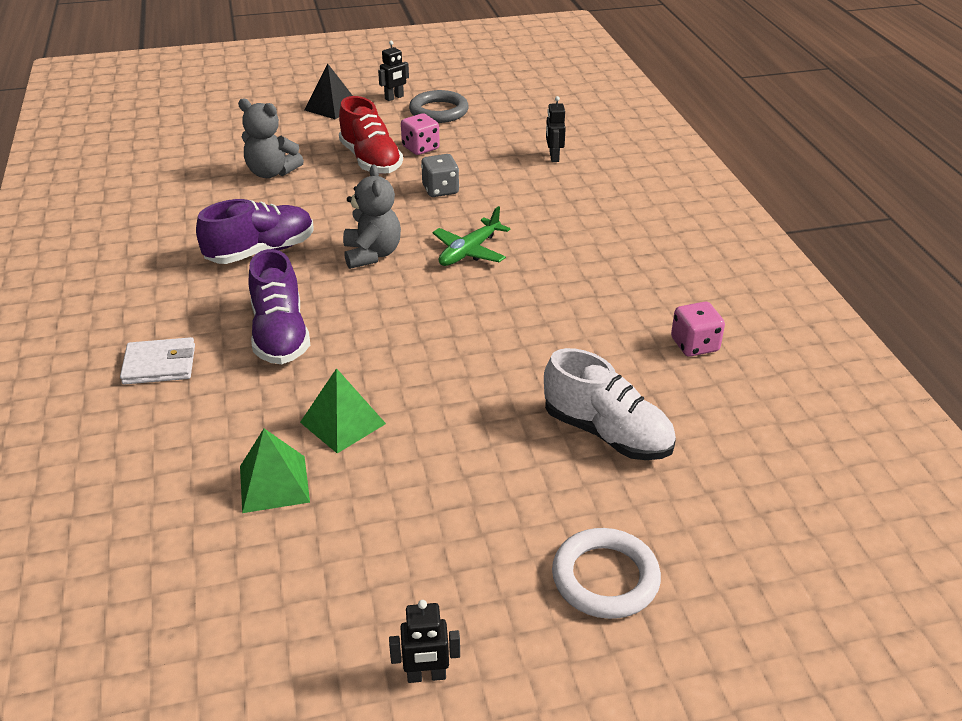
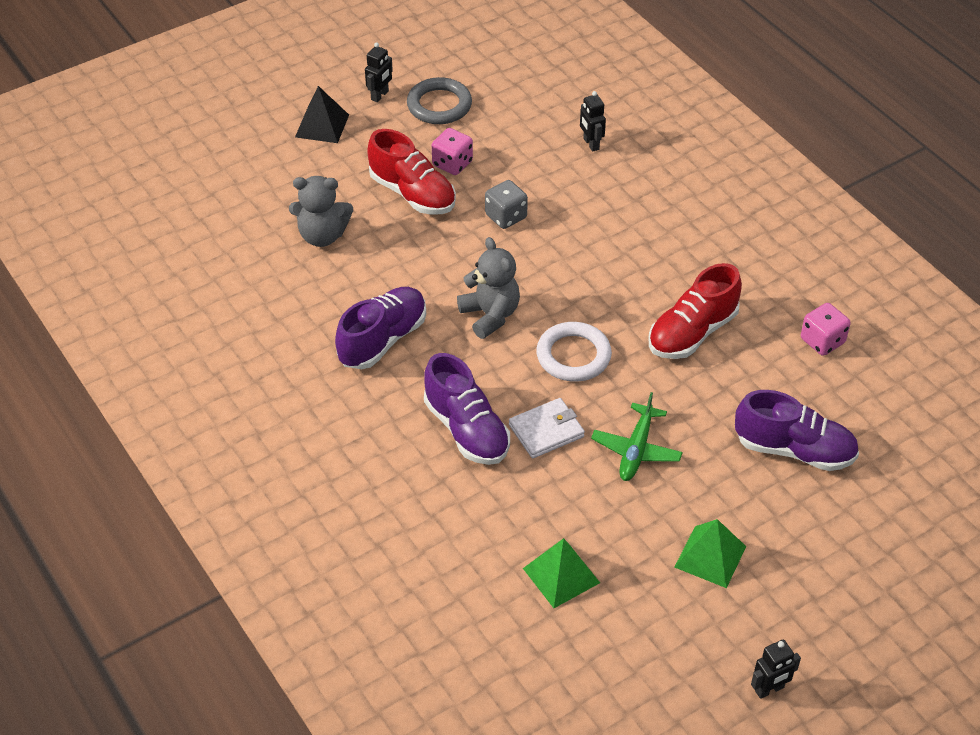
camera: 20 degrees left, 10 degrees up
(159, 365) = (381, 492): white wallet -> white wallet (546, 431)
(343, 423) = (579, 503): green pyramid -> green pyramid (710, 556)
(469, 251) = (578, 287): green plane -> green plane (636, 450)
(559, 308) = (692, 333): none -> red shoe
(605, 578) = (853, 576): white ring -> white ring (573, 356)
(607, 433) = (794, 450): white shoe -> purple shoe

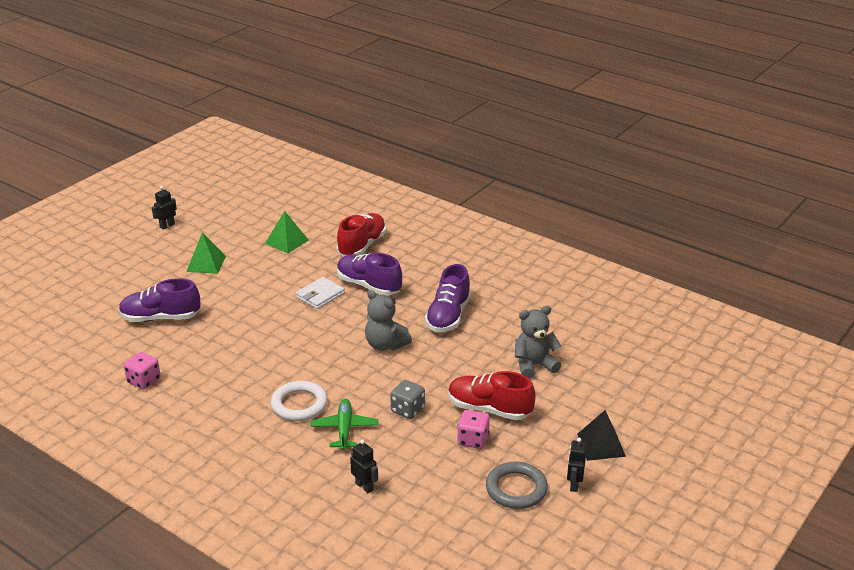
camera: 160 degrees right, 15 degrees down
(573, 356) = (318, 335): white ring -> white ring (299, 404)
(636, 450) = (261, 298): green plane -> green plane (344, 429)
(692, 333) = (240, 365): red shoe -> red shoe (362, 246)

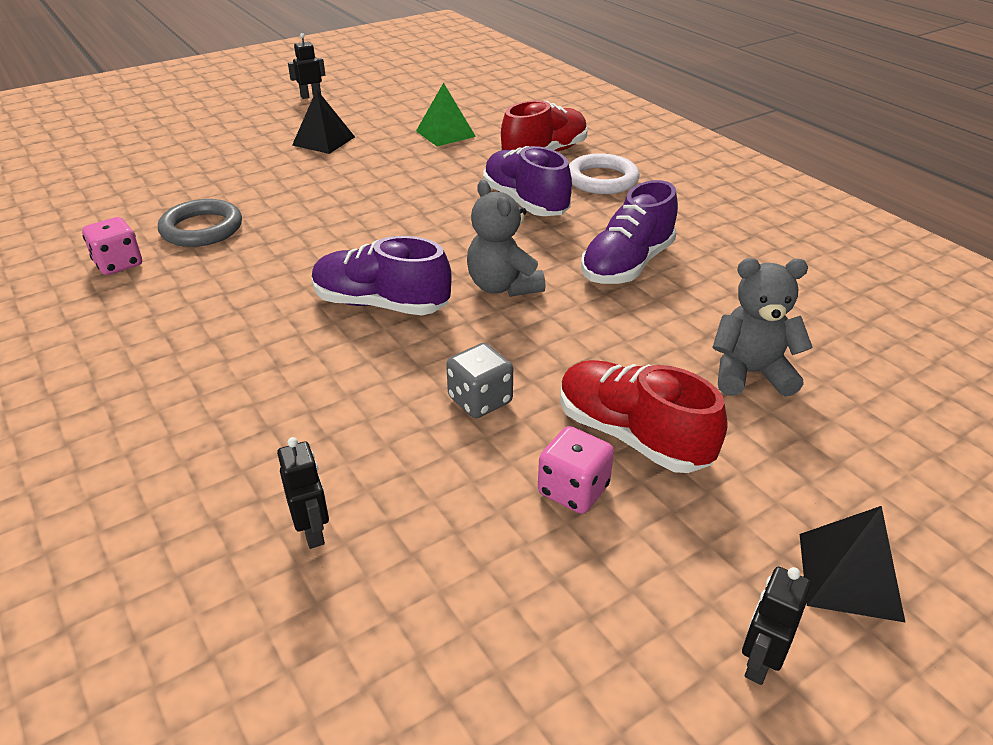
camera: 20 degrees right, 5 degrees up
(160, 318) = (213, 191): purple shoe -> purple shoe (381, 304)
(206, 264) = (323, 141): green pyramid -> black pyramid
(299, 404) = (307, 348): white ring -> white ring (601, 180)
(320, 295) = (447, 202): white wallet -> none
(344, 429) = (351, 408): green plane -> none
(516, 489) = (619, 632): grey ring -> grey ring (202, 229)

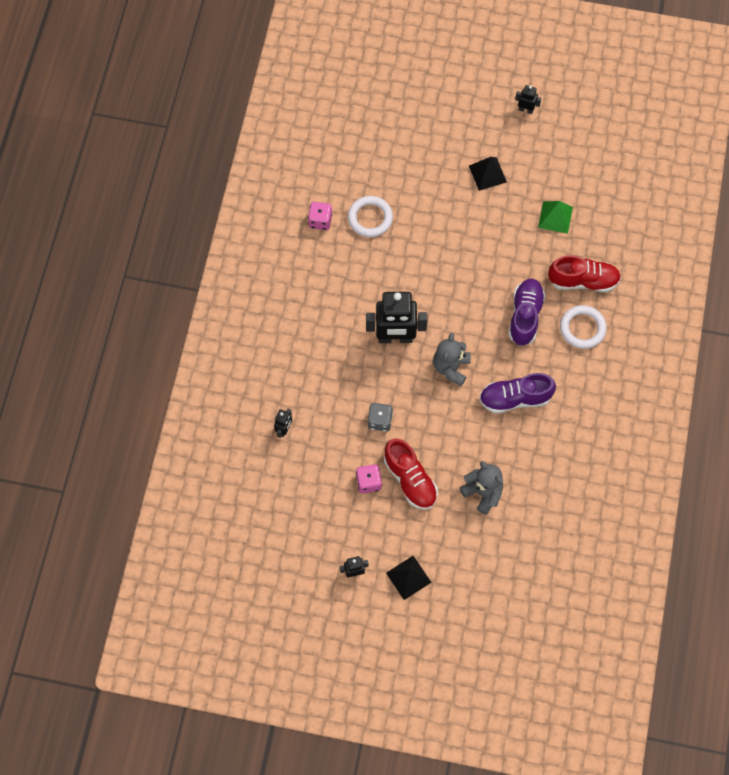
camera: 45 degrees right, 30 degrees up
(202, 229) = (370, 218): grey ring -> white ring
(381, 304) = (395, 338): purple shoe -> black robot
(632, 435) = (410, 480): red shoe -> red shoe turned 150 degrees clockwise

